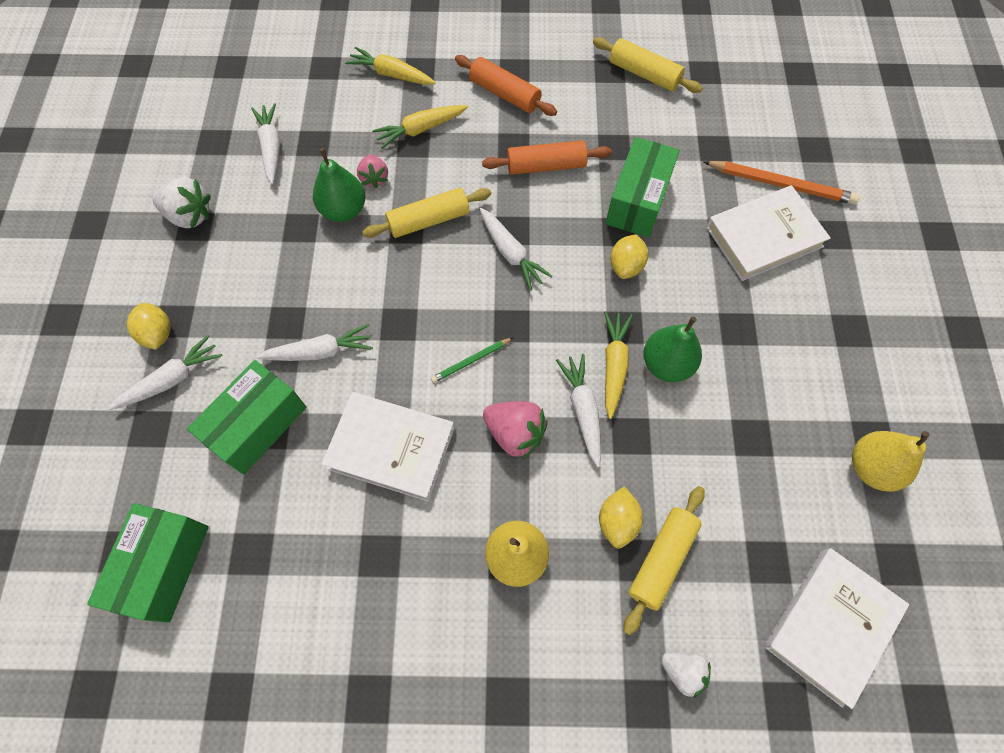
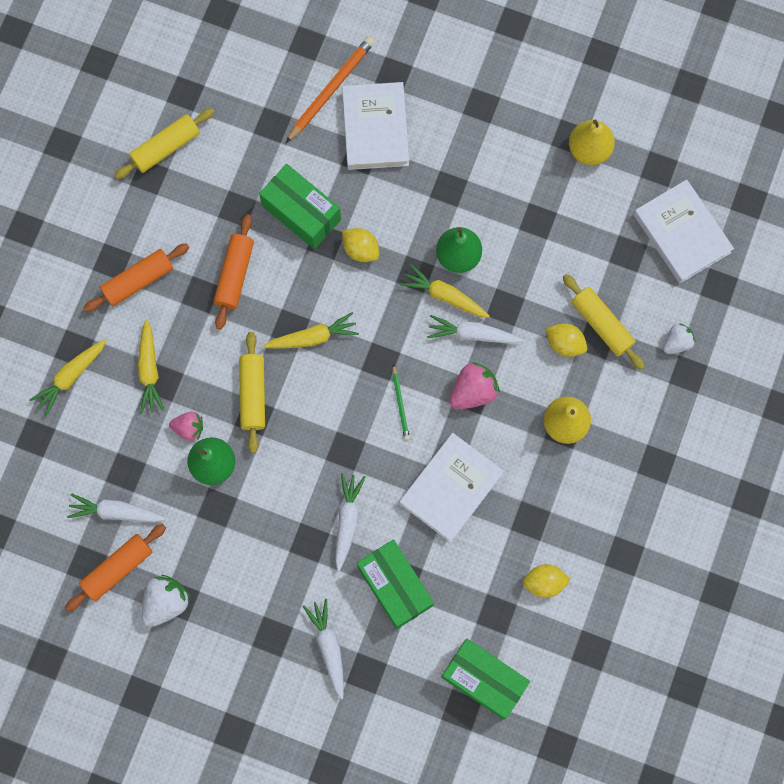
camera: 70 degrees left, 10 degrees up
(158, 334) = (280, 651): yellow lemon -> yellow lemon (544, 582)
(215, 166) = (118, 568): none -> orange rolling pin
(511, 253) = (313, 337): white carrot -> yellow carrot

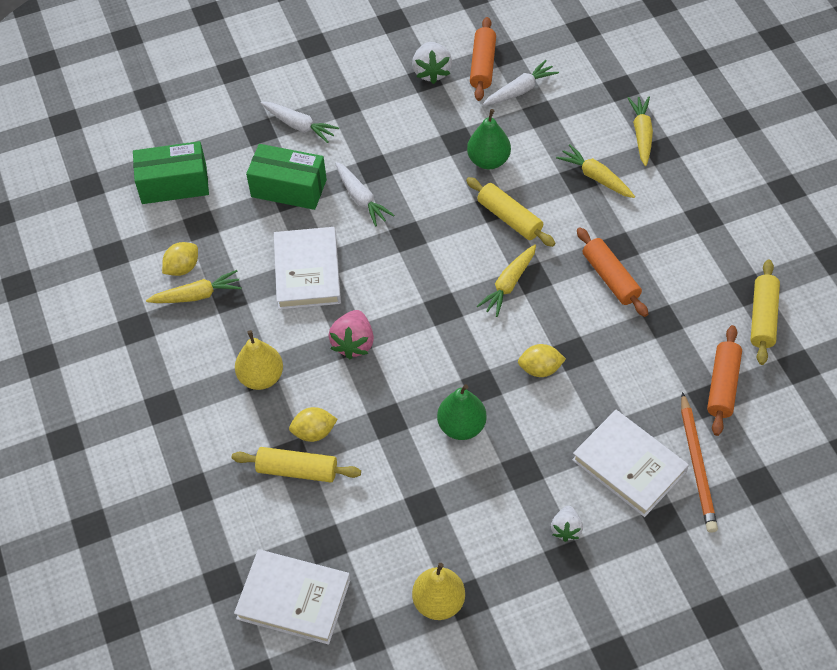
camera: 140 degrees right, 20 degrees down
(138, 281) = (671, 220): orange rolling pin -> orange rolling pin (722, 385)
(189, 428) = (529, 167): pink strawberry -> none
(301, 213) = (612, 357): green box -> none
(400, 404) = (399, 293): green pencil -> none
(444, 295) = (442, 389): yellow carrot -> yellow carrot (197, 295)
(472, 334) = (393, 381): white carrot -> none
(676, 342) = (222, 507): white strawberry -> white strawberry (566, 529)

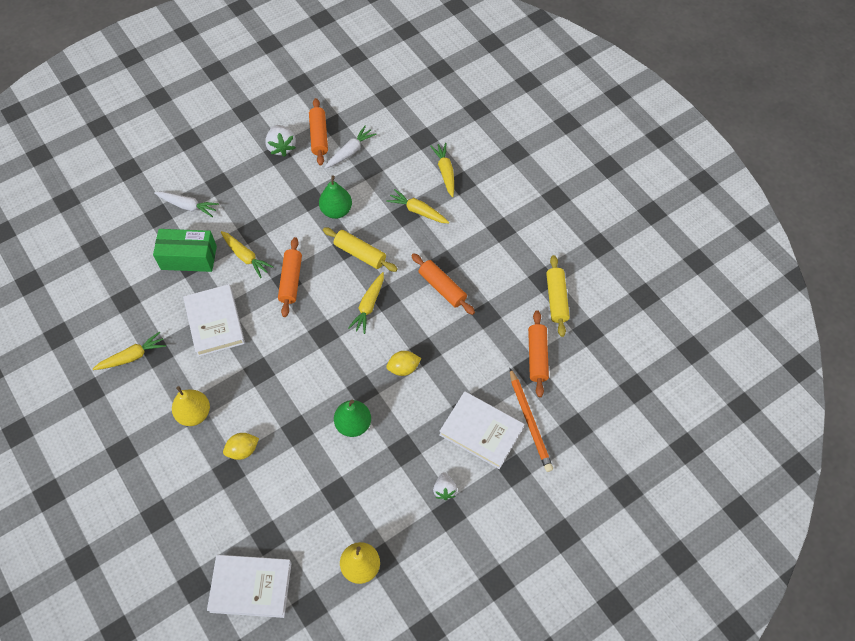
camera: 15 degrees left, 5 degrees up
(174, 184) = (98, 269): green box -> none
(182, 268) = (117, 336): yellow lemon -> none
(297, 470) = (235, 483): yellow rolling pin -> none
(353, 343) = (260, 373): pink strawberry -> none
(361, 199) = (246, 257): white carrot -> yellow carrot
(413, 237) = (291, 280): none -> orange rolling pin

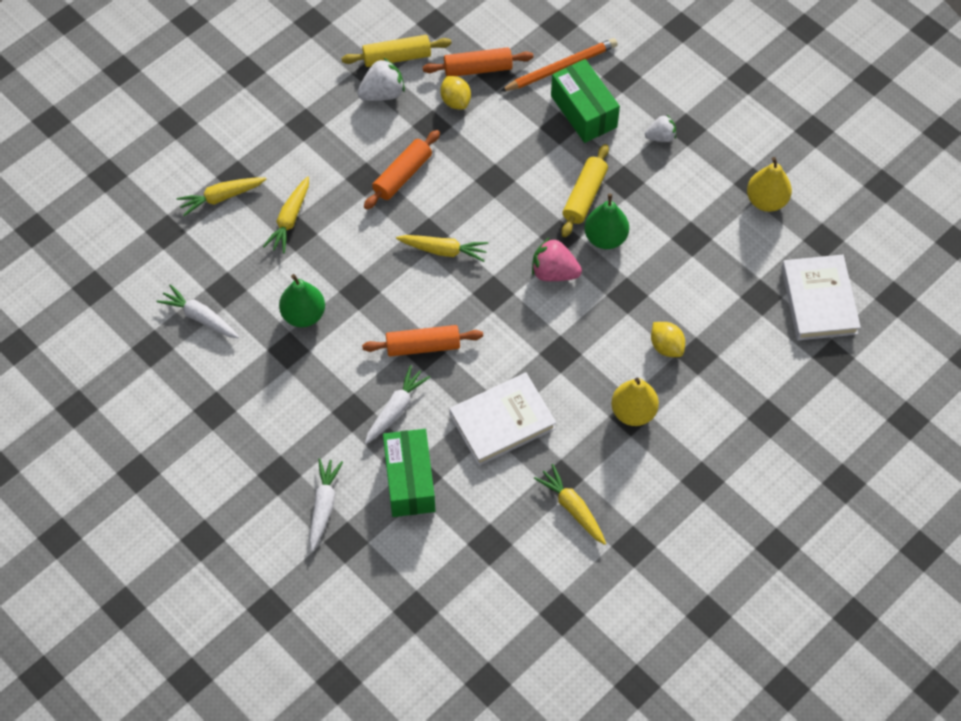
camera: 100 degrees left, 0 degrees up
(246, 257) = (396, 409): yellow carrot -> white carrot
(281, 147) = (202, 407): white strawberry -> white strawberry (382, 93)
(319, 136) = (176, 362): orange rolling pin -> none
(331, 379) = (554, 272): none -> pink strawberry
(360, 253) = (367, 274): yellow rolling pin -> yellow rolling pin (584, 196)
(403, 368) = (522, 199): yellow lemon -> yellow lemon (455, 101)
(481, 431) = (584, 111): white book -> green box

